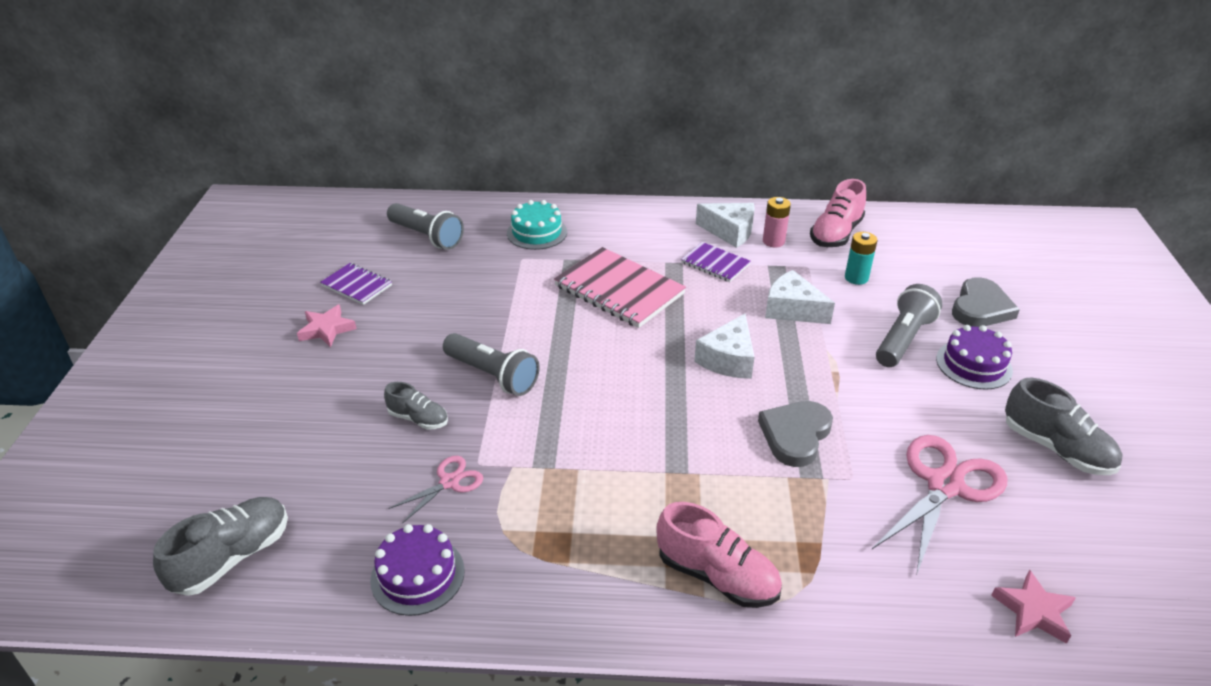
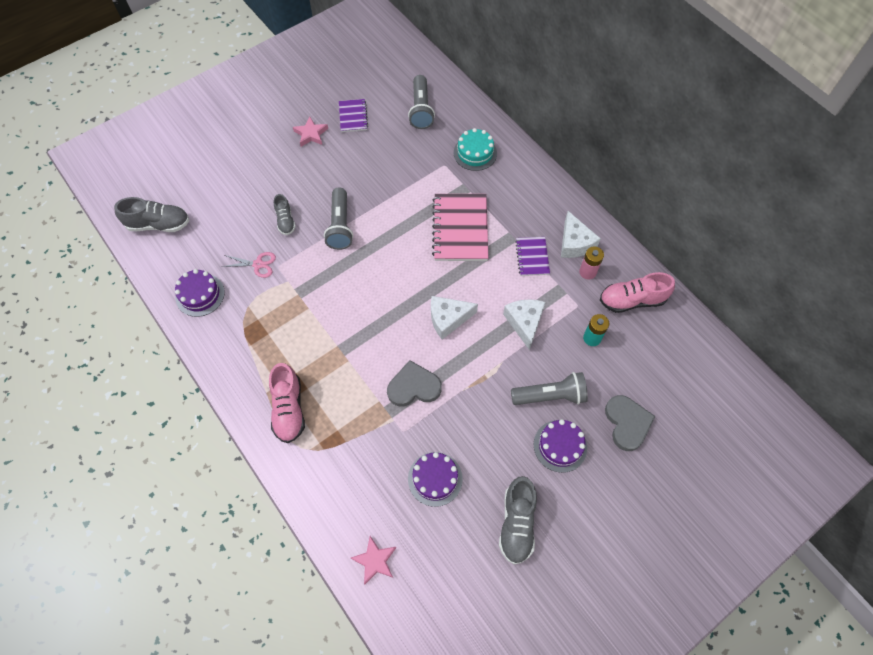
camera: 50 degrees right, 25 degrees up
(944, 485) = (435, 479): pink scissors -> purple cake
(980, 308) = (627, 423): grey heart -> grey heart turned 90 degrees counterclockwise

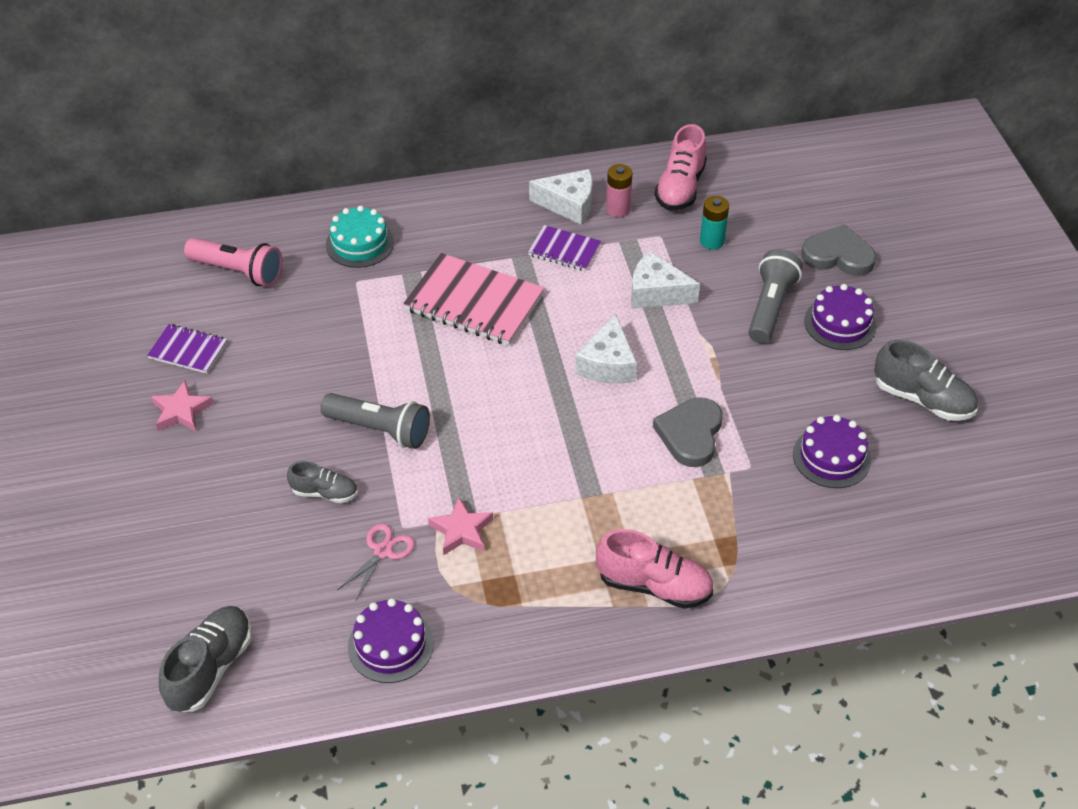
camera: 65 degrees left, 15 degrees down
(375, 560) = (918, 557): pink star -> pink star (461, 530)
(421, 109) = (238, 271): grey flashlight -> pink flashlight

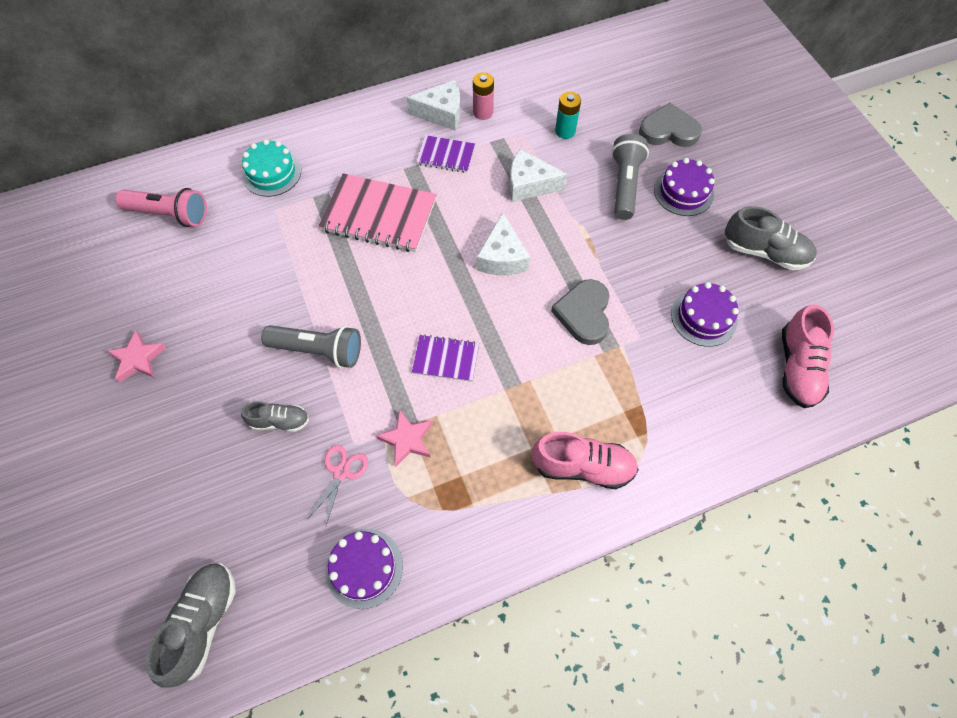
camera: 10 degrees left, 15 degrees up
(188, 350) = (136, 298): purple notebook -> purple notebook (446, 359)
(680, 188) = (530, 86): pink shoe -> pink shoe (797, 367)

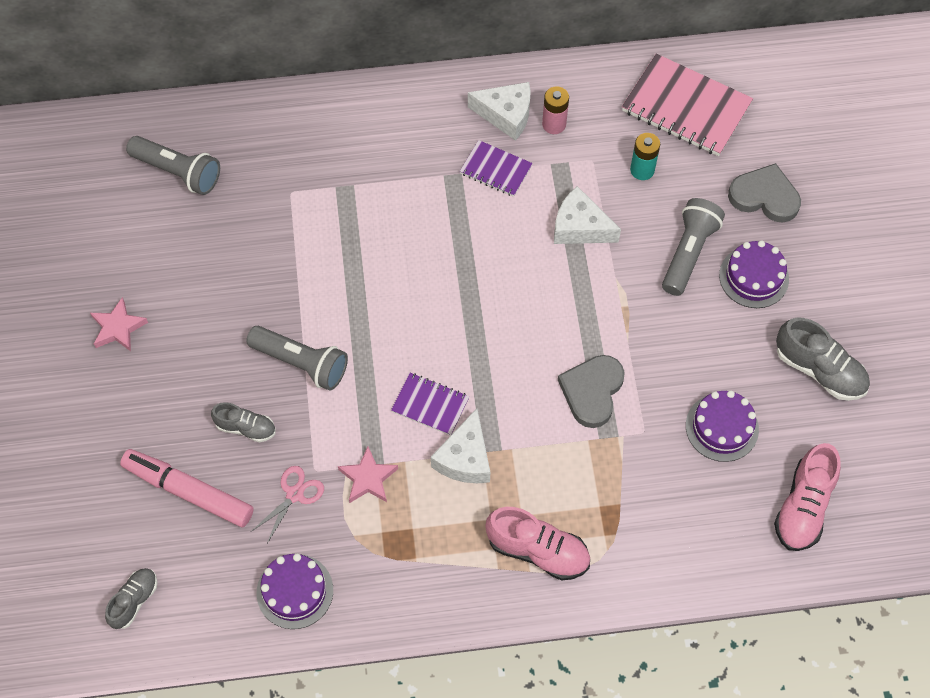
camera: 15 degrees right, 0 degrees up
(169, 214) = (178, 172): pink flashlight -> grey flashlight
(203, 622) = (134, 601): grey shoe -> grey shoe, size x0.61
(237, 496) = (188, 491): none -> pink marker
(272, 173) = (297, 147): turquoise cake -> none
(379, 215) = (402, 225): pink notebook -> pink notebook (686, 107)
(502, 257) = (523, 306): white cheese -> white cheese (465, 458)

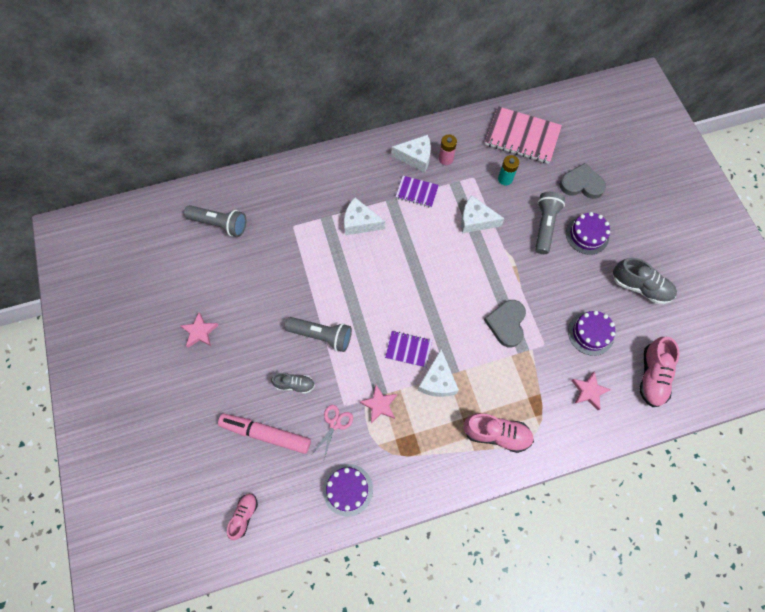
camera: 10 degrees left, 5 degrees up
(134, 601) = (244, 515): grey shoe -> pink shoe
(396, 203) = (360, 222): none -> white cheese
(697, 513) = (588, 391): none -> pink star

